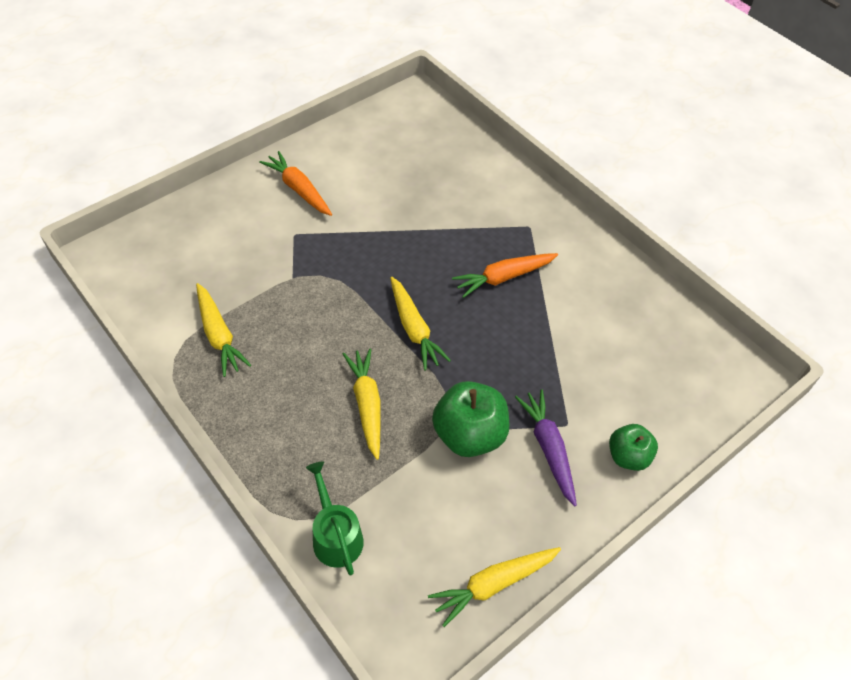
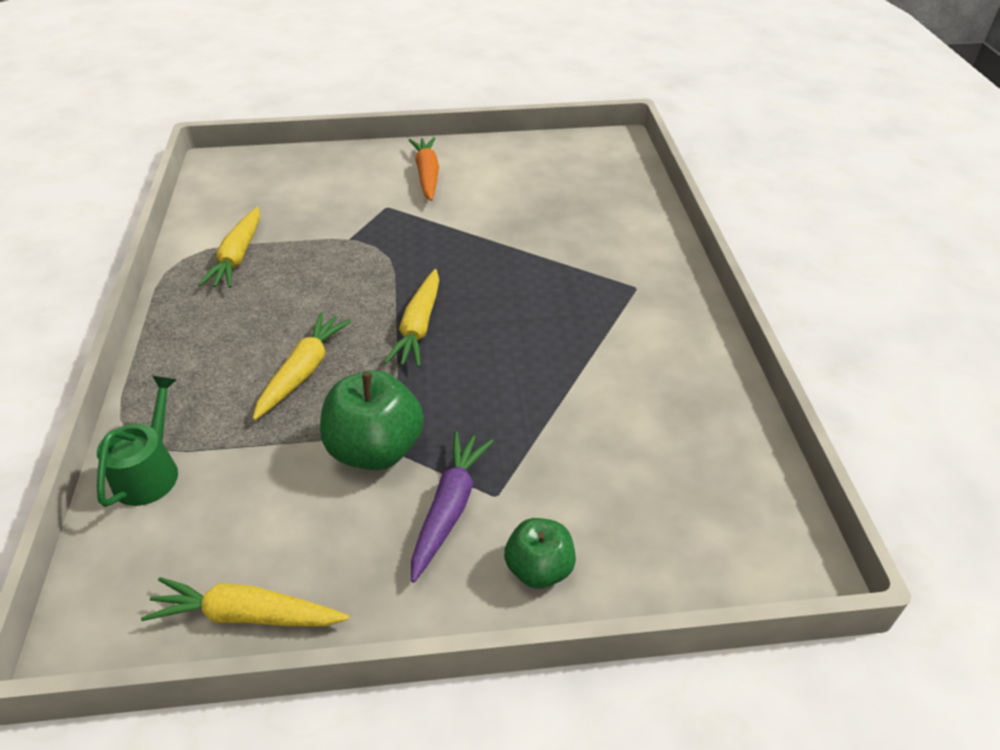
camera: 35 degrees right, 10 degrees down
(503, 277) = (561, 321): orange carrot -> none

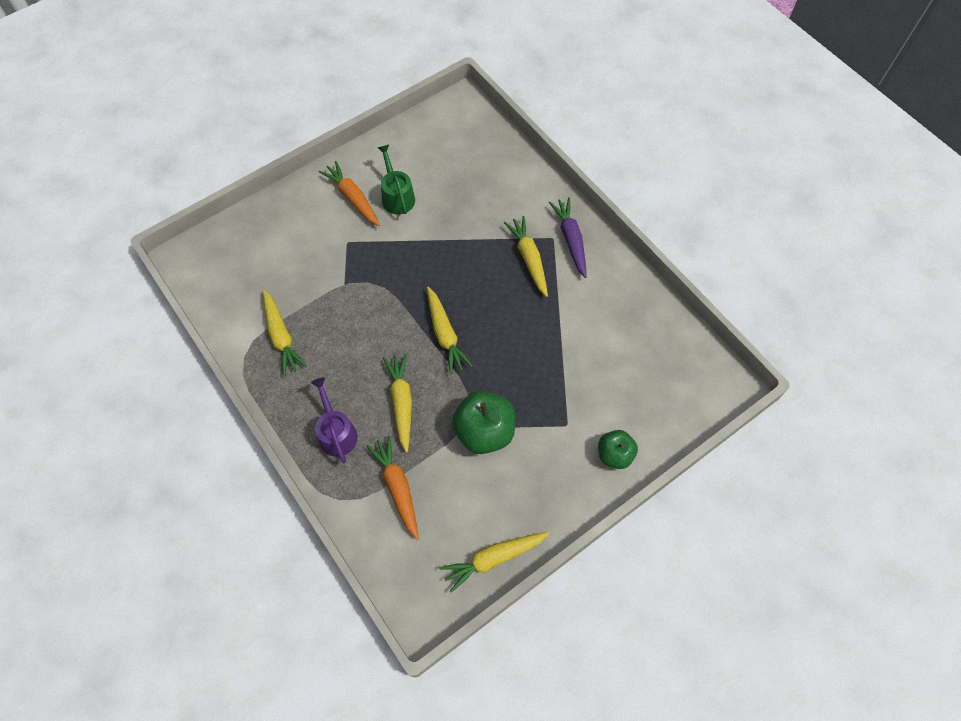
camera: 30 degrees left, 20 degrees up
(150, 472) = (370, 514): green watering can -> green watering can (397, 196)
(201, 368) = (336, 433): none -> purple watering can
(210, 459) = (397, 488): none -> orange carrot
(449, 508) = (549, 445): purple carrot -> purple carrot (570, 240)
(588, 295) = (529, 259): none -> yellow carrot

